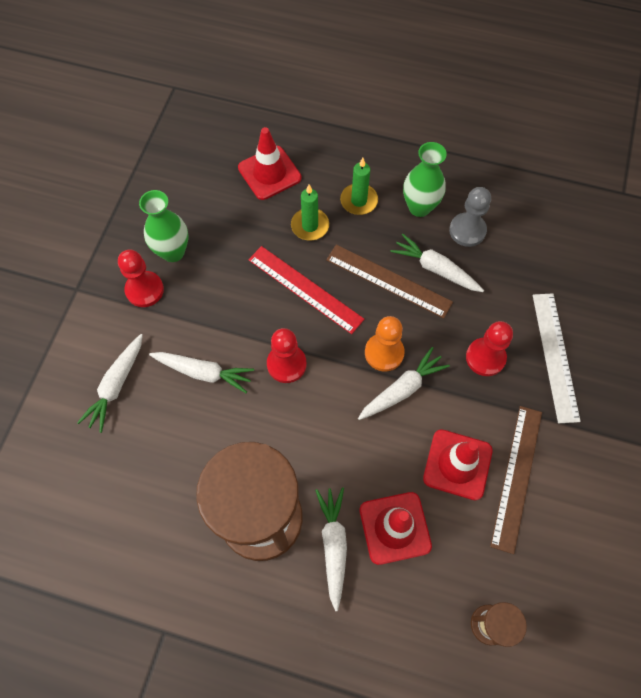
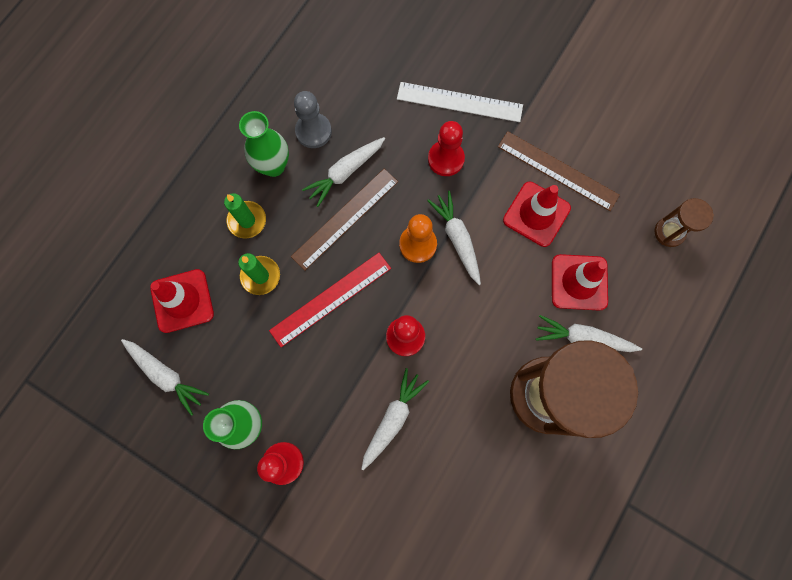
camera: 75 degrees left, 10 degrees up
(116, 385) = (383, 511): white carrot -> white carrot (166, 375)

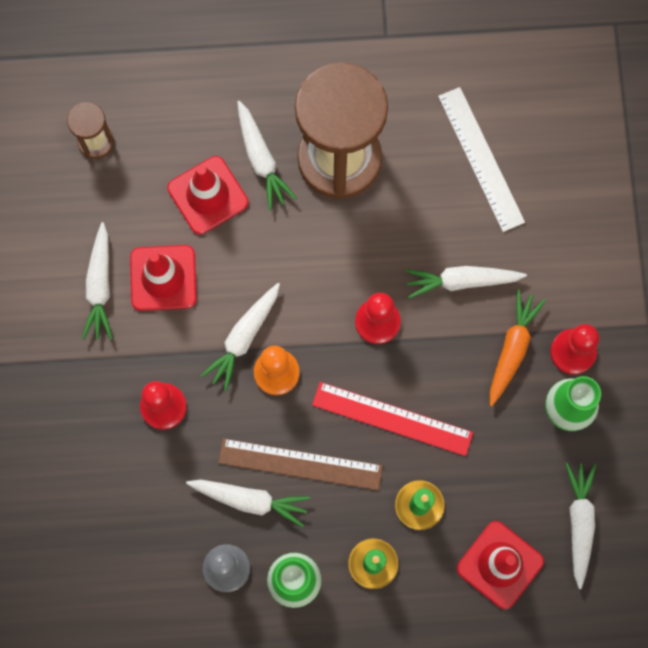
camera: 125 degrees left, 0 degrees up
(317, 419) = (512, 349): none -> orange carrot
(459, 102) = (86, 436): white ruler -> white ruler (481, 159)
(557, 171) = (100, 286): brown ruler -> white carrot

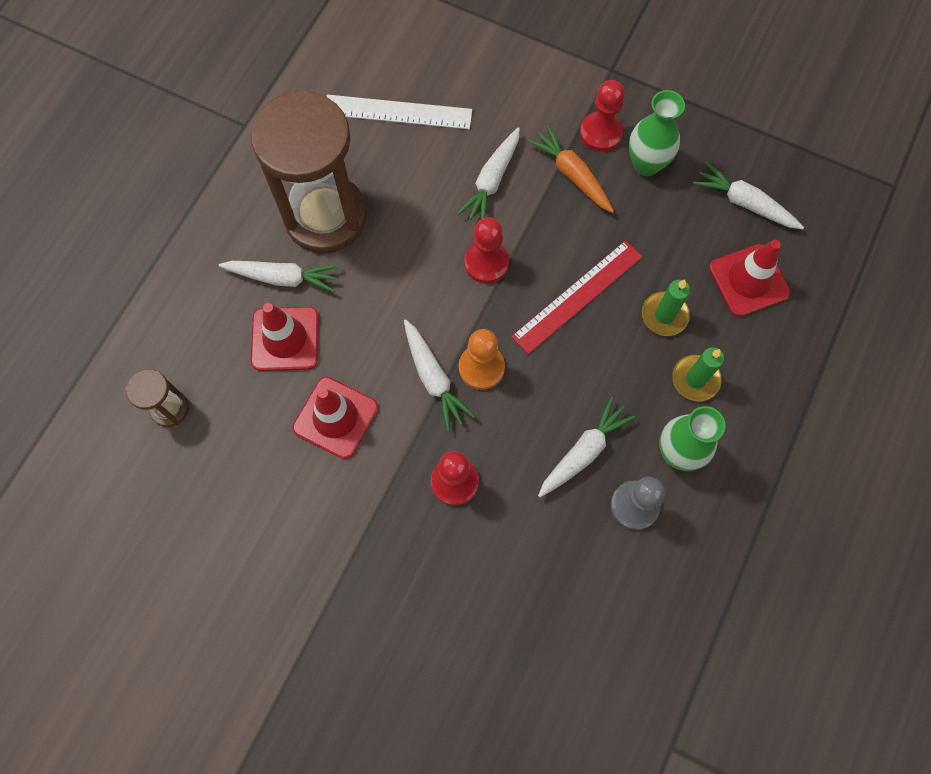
camera: 60 degrees left, 5 degrees down
(100, 286) = (307, 478): white carrot -> none
(300, 464) = (575, 392): brown ruler -> none

